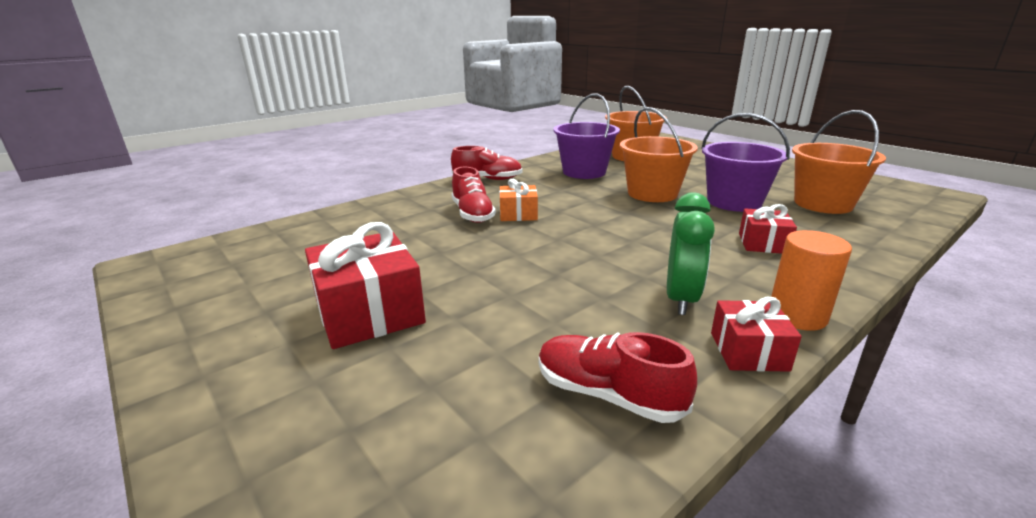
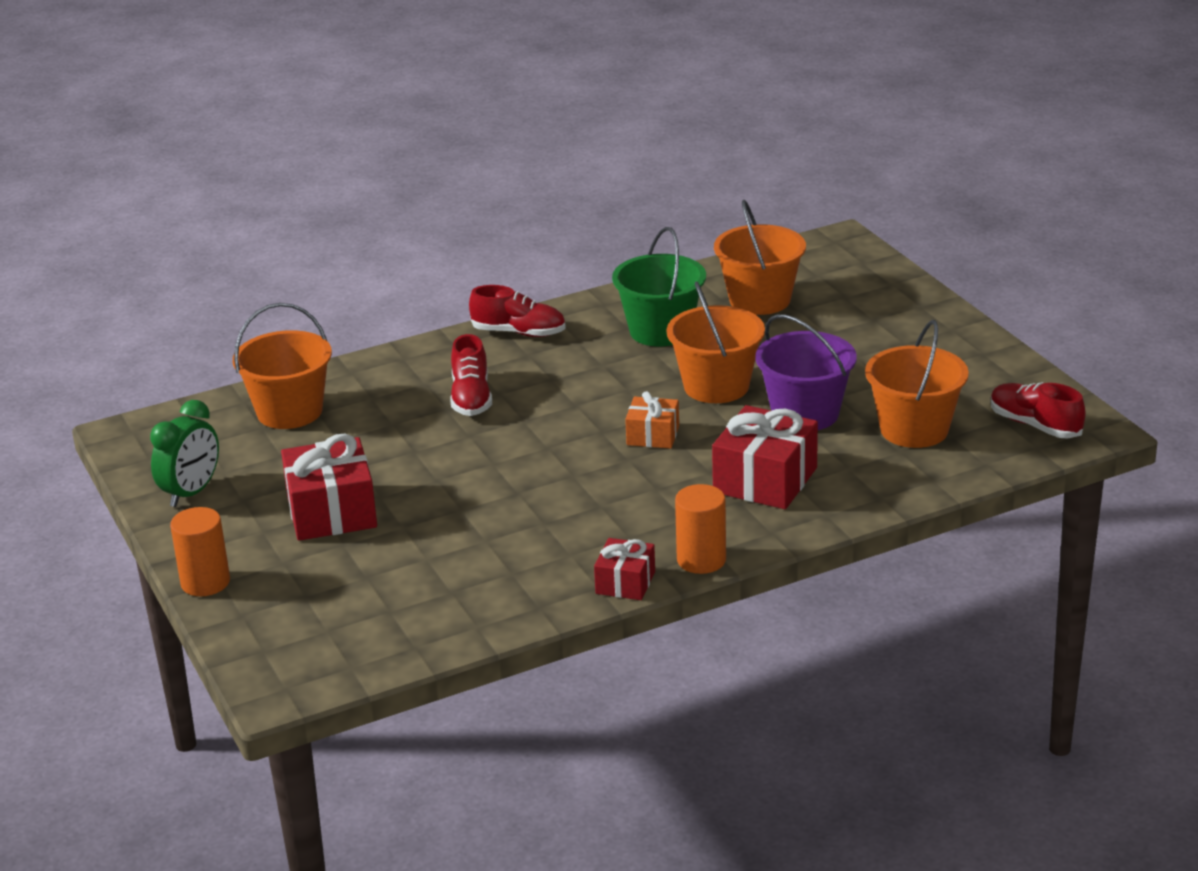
camera: 15 degrees right, 5 degrees up
(195, 428) = (205, 582): none -> orange cylinder
(316, 235) = (289, 411): none -> orange bucket
(518, 214) = (524, 404): orange gift -> orange gift (653, 435)
(584, 172) = (660, 331): purple bucket -> green bucket
(608, 394) = (491, 598): red shoe -> red shoe (1035, 425)
(681, 299) = (614, 532): green clock -> green clock (191, 493)
(763, 243) = (765, 480): red gift -> red gift, size x1.75

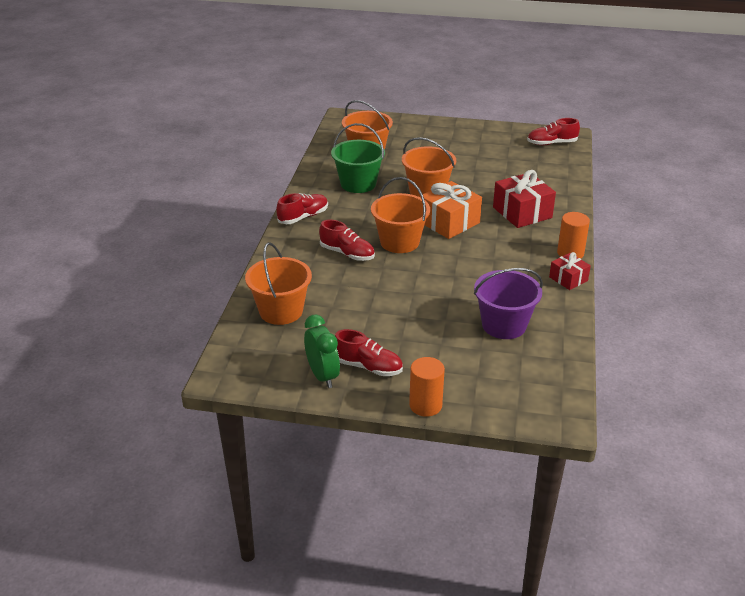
camera: 55 degrees left, 5 degrees up
(240, 514) = (368, 367): none -> red shoe
(332, 512) = (404, 336): red gift -> none
(653, 435) = (449, 222): orange gift -> orange gift, size x1.75
(805, 413) = (479, 182): purple bucket -> purple bucket (504, 325)
(914, 429) = (523, 166): orange bucket -> orange bucket (399, 242)

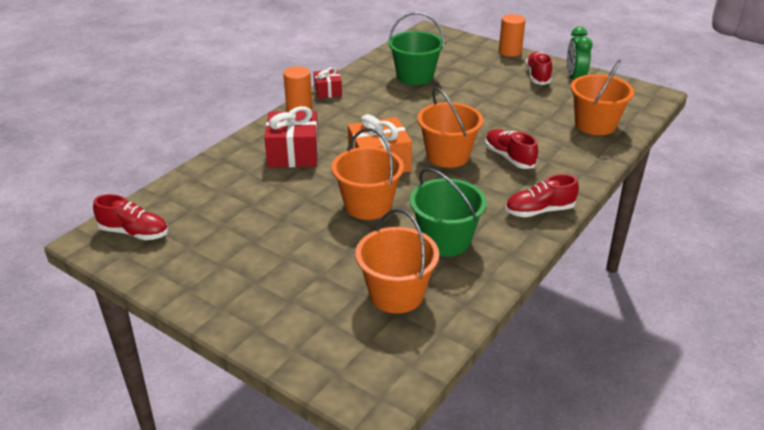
camera: 155 degrees left, 0 degrees up
(368, 367) = (538, 76): red shoe -> red shoe turned 45 degrees clockwise
(504, 325) = (415, 76): purple bucket -> green bucket

